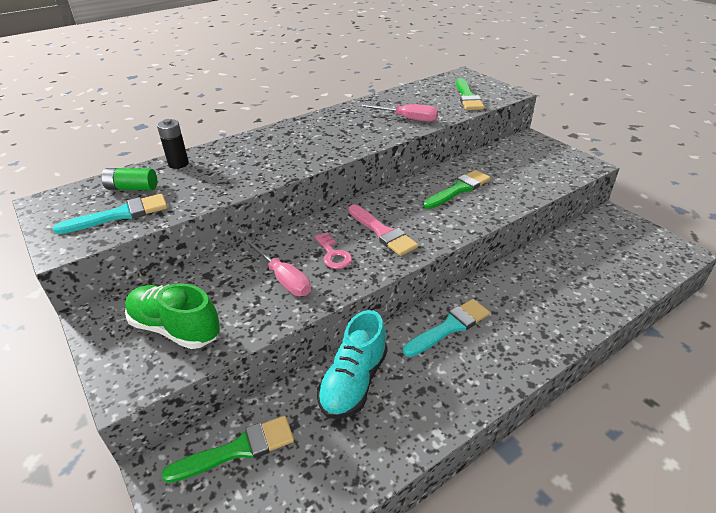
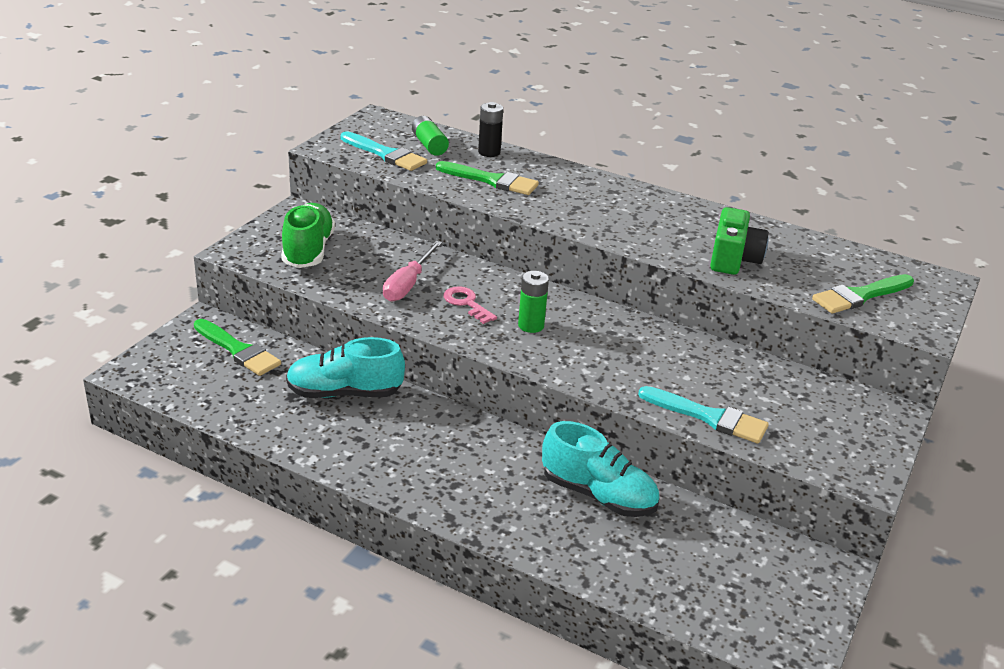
camera: 60 degrees right, 5 degrees down
(333, 254) = (466, 303): pink key -> pink key turned 105 degrees clockwise
(382, 232) = (531, 325): pink brush -> green battery
(407, 119) = (733, 259): pink screwdriver -> green camera
(449, 327) = (461, 441): turquoise brush -> turquoise brush (709, 417)
(459, 189) = (674, 364): green brush -> green brush (491, 180)
(530, 278) = (598, 495): none -> turquoise shoe

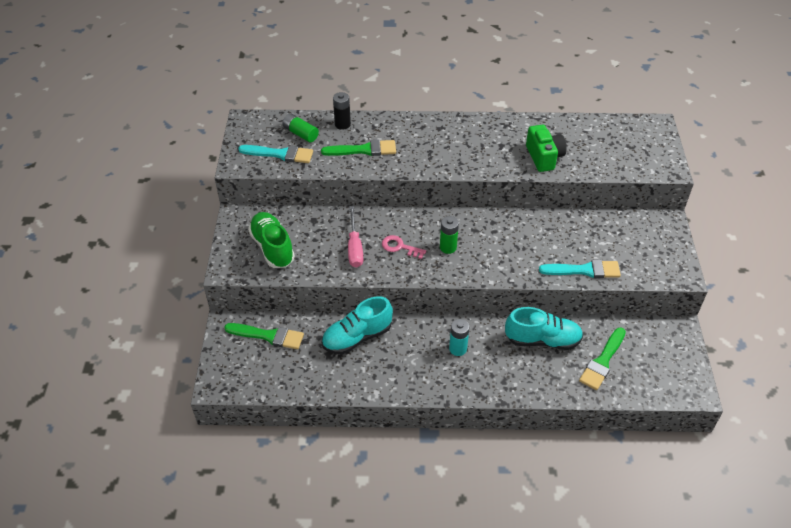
camera: 25 degrees left, 15 degrees up
(466, 456) = (458, 349): none -> turquoise battery
(860, 296) = (624, 156): green brush -> green brush (602, 361)

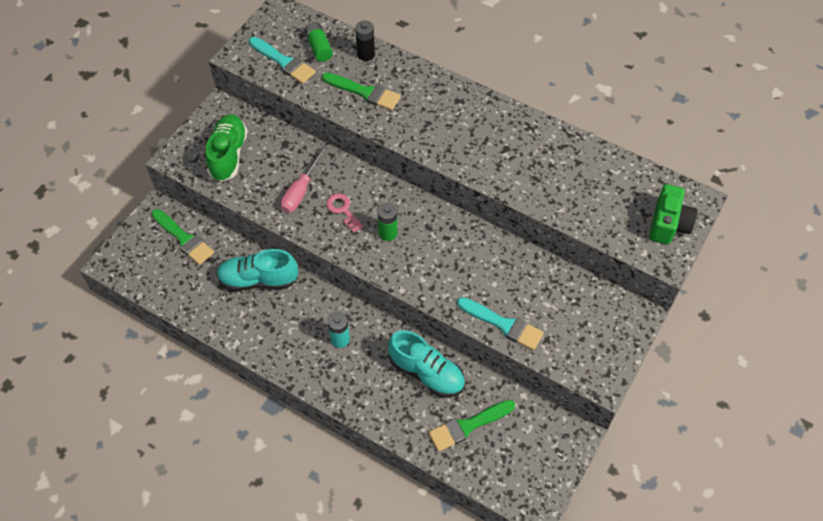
camera: 30 degrees right, 10 degrees up
(544, 157) = (539, 182): green camera -> green camera (668, 224)

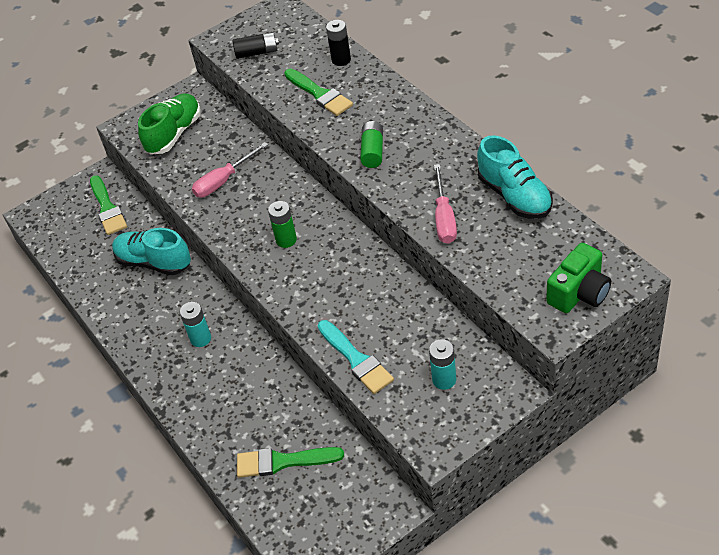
camera: 30 degrees right, 10 degrees down
(284, 62) = (257, 52): turquoise brush -> black battery
(319, 47) = (298, 45): green battery -> green battery (373, 151)
(343, 210) = (254, 208): pink key -> none
(426, 372) = (269, 396): turquoise shoe -> turquoise shoe (514, 196)
(532, 185) = (444, 218): none -> pink screwdriver
(581, 321) = (444, 380): none -> turquoise battery

